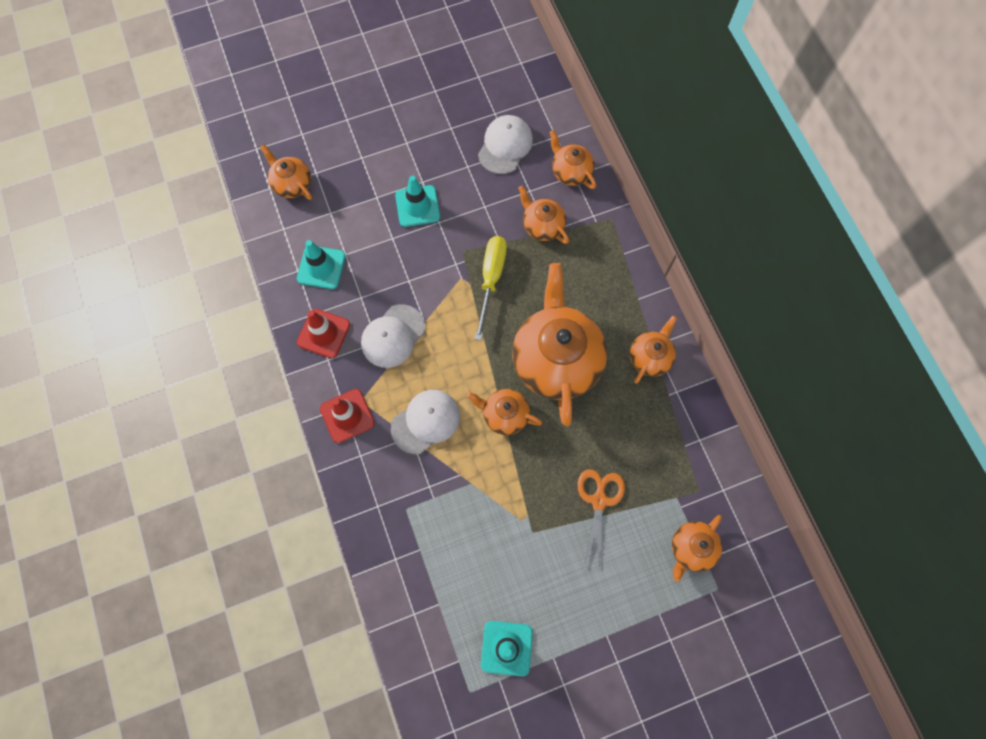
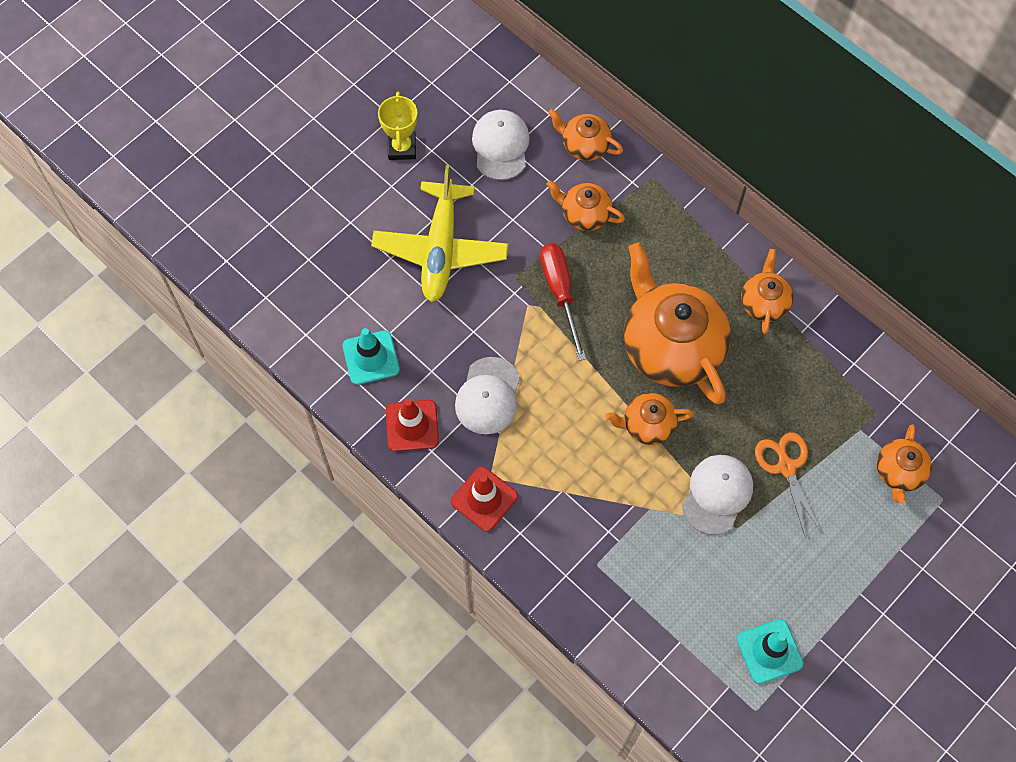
camera: 25 degrees left, 5 degrees down
(292, 184) = (288, 282): orange teapot -> none
(417, 206) = (440, 249): turquoise traffic cone -> yellow plane
(426, 421) = (570, 468): white cap -> white cap (717, 494)
(430, 117) = (402, 148): none -> yellow trophy
(491, 279) = (560, 293): yellow screwdriver -> red screwdriver

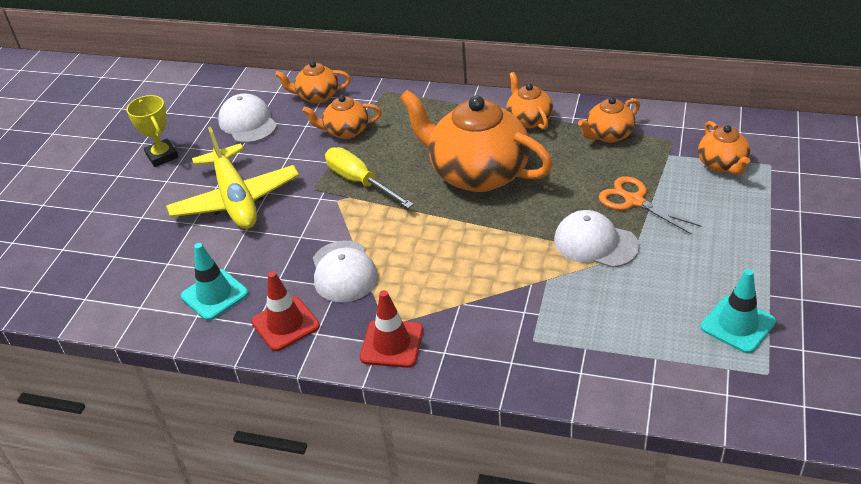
camera: 25 degrees left, 25 degrees down
(560, 293) = (360, 182): red screwdriver -> yellow screwdriver
(647, 425) = (499, 227): orange teapot -> orange teapot (608, 135)
(717, 494) = (595, 243): white cap -> white cap turned 60 degrees counterclockwise

